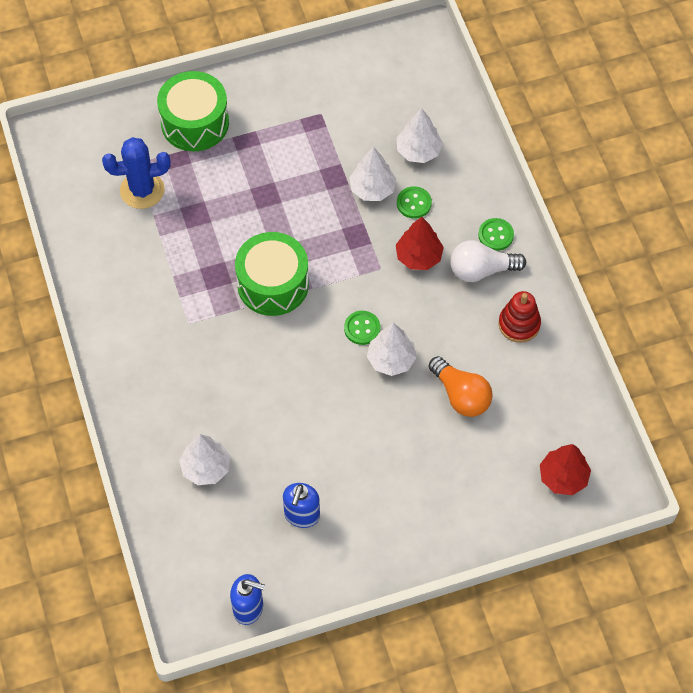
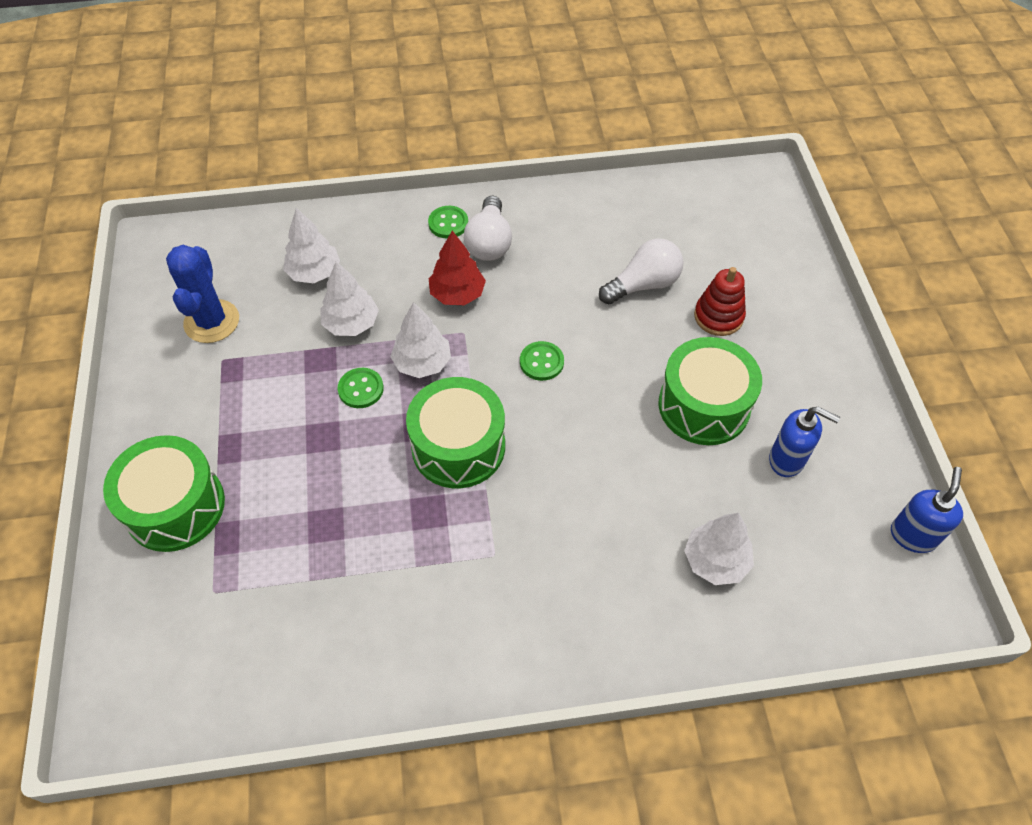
camera: 80 degrees left, 5 degrees down
(142, 190) = (262, 590): blue cactus -> blue cactus (212, 321)
(342, 451) = (704, 405): none -> green drum
(391, 359) = (588, 340): white tree -> white tree (422, 363)
(414, 203) = (384, 287): green button -> green button (361, 389)
(461, 395) = (643, 284): orange light bulb -> white light bulb
(519, 324) = (564, 222): red stacking toy -> red stacking toy (718, 316)
(563, 477) = (748, 218): red tree -> none

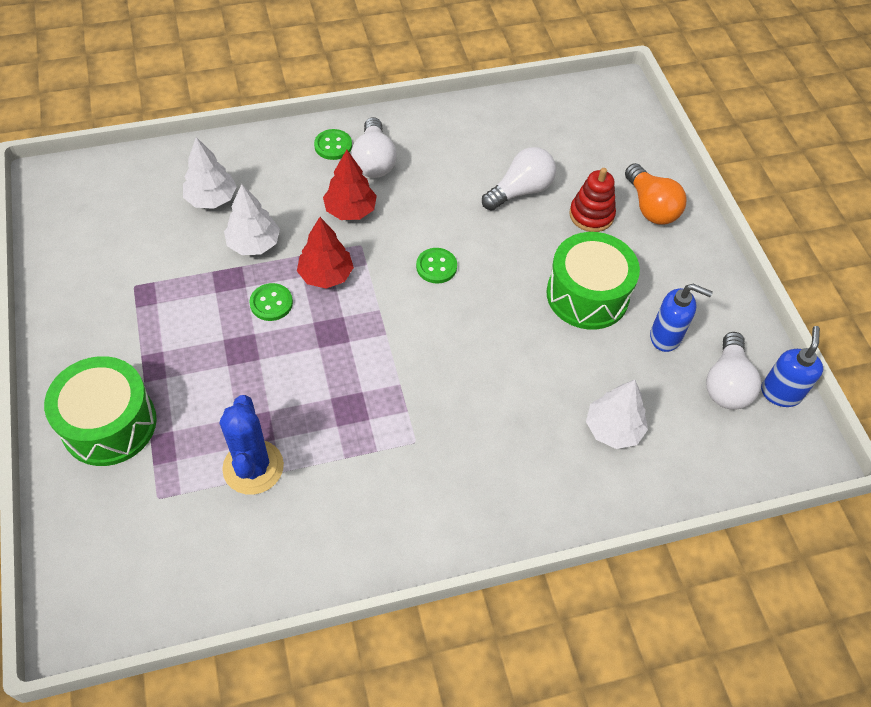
camera: 10 degrees left, 0 degrees up
(212, 321) = (118, 251): blue cactus -> blue cactus (253, 467)
(422, 363) = (326, 275): white tree -> red tree
(458, 446) = (369, 348): green drum -> none
(786, 312) = (650, 207): none -> orange light bulb
(851, 520) = (726, 384): none -> white light bulb

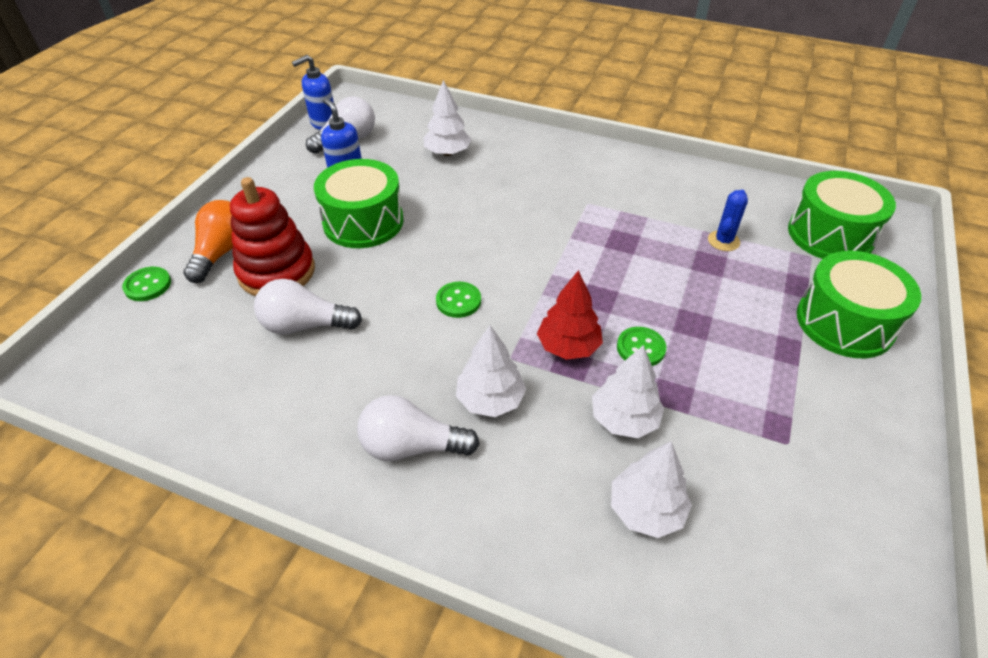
camera: 140 degrees left, 10 degrees down
(143, 546) = (830, 235): none -> green drum
(253, 467) = (723, 241): blue cactus -> blue cactus, size x0.60
(333, 146) = (439, 499): green button -> green button (148, 285)
(350, 210) = (490, 400): red tree -> white tree
(374, 161) = (411, 446): white light bulb -> white light bulb turned 120 degrees counterclockwise
(591, 215) = (277, 272): red stacking toy -> red stacking toy, size x1.52

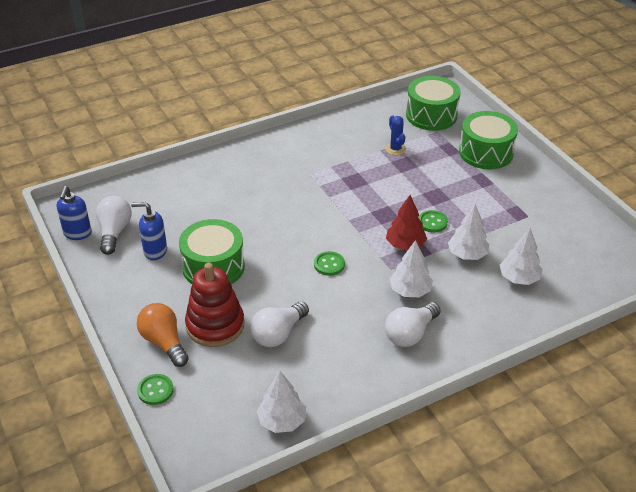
camera: 50 degrees left, 5 degrees down
(447, 153) = (191, 197): white tree -> white tree (282, 421)

